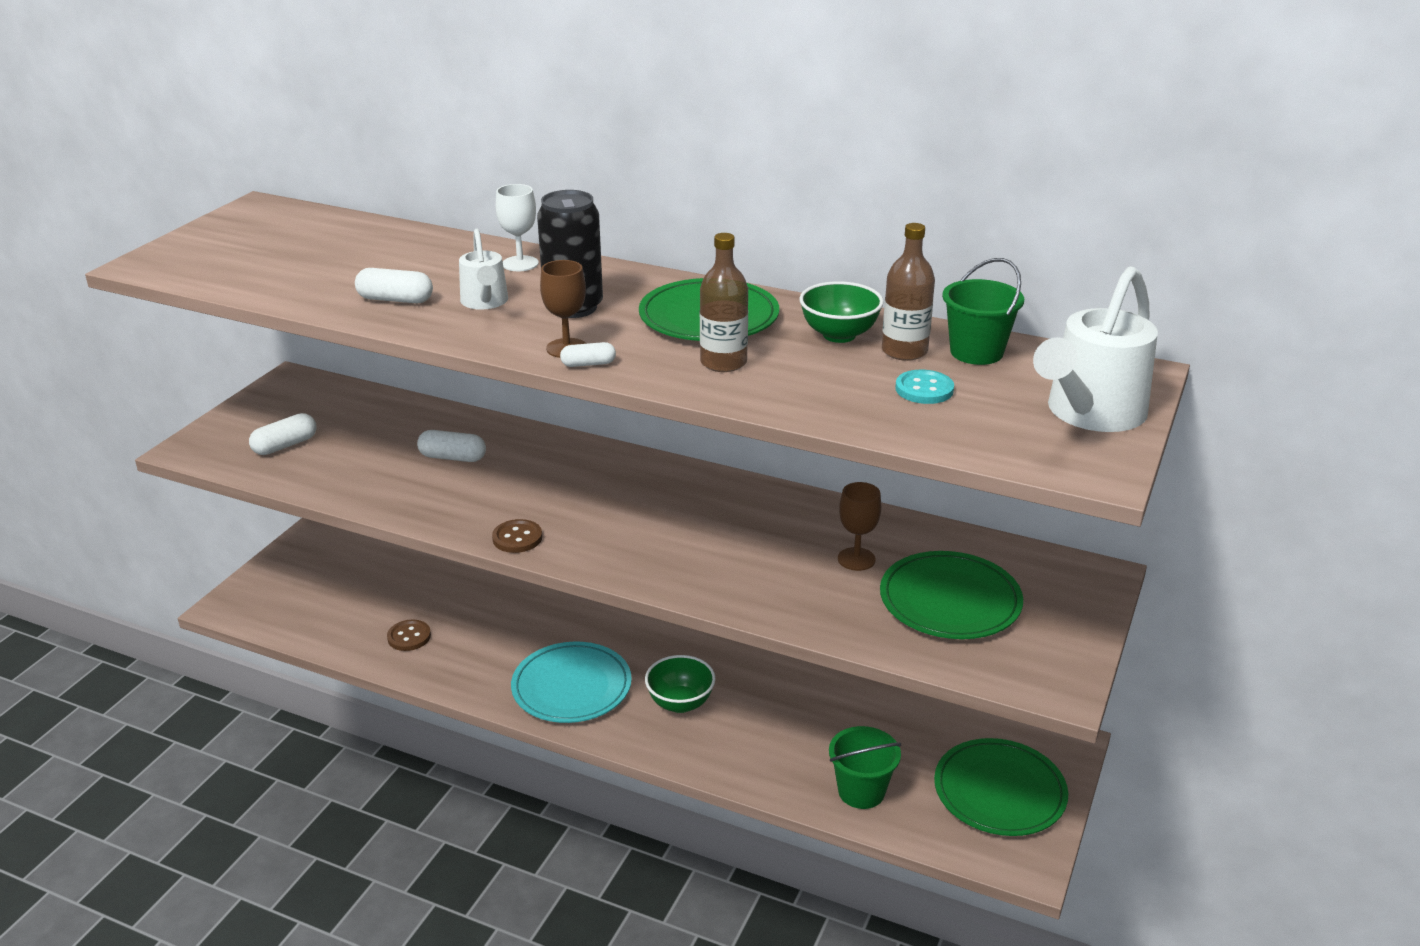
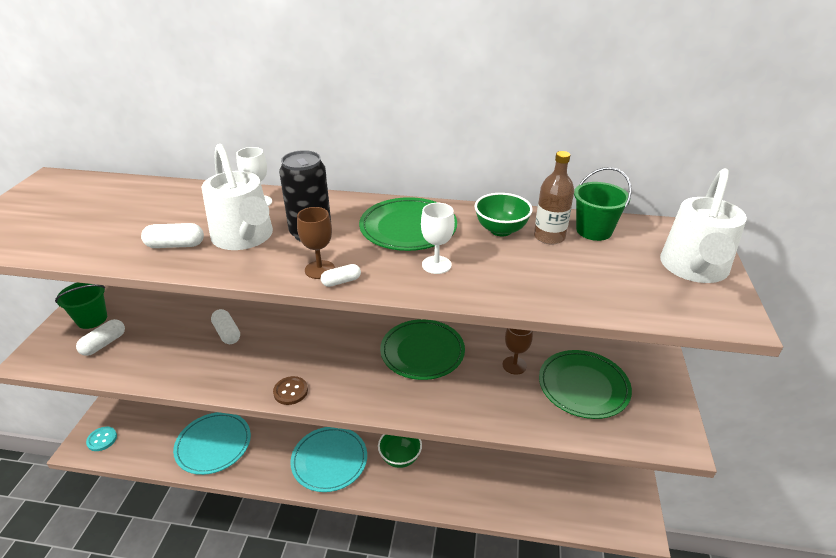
camera: 15 degrees left, 5 degrees up
(409, 637) = (213, 445): brown button -> turquoise plate
(453, 457) = (227, 333): white capsule -> white capsule turned 60 degrees clockwise
(485, 302) = (244, 238): white watering can -> white watering can, size x1.76
(723, 362) = (436, 265): brown bottle -> white goblet
(861, 791) = (528, 498): green bucket -> green bucket (92, 319)
(924, 389) = (580, 266): turquoise button -> turquoise button (102, 439)
(999, 791) = (604, 479): green plate -> green plate (422, 352)

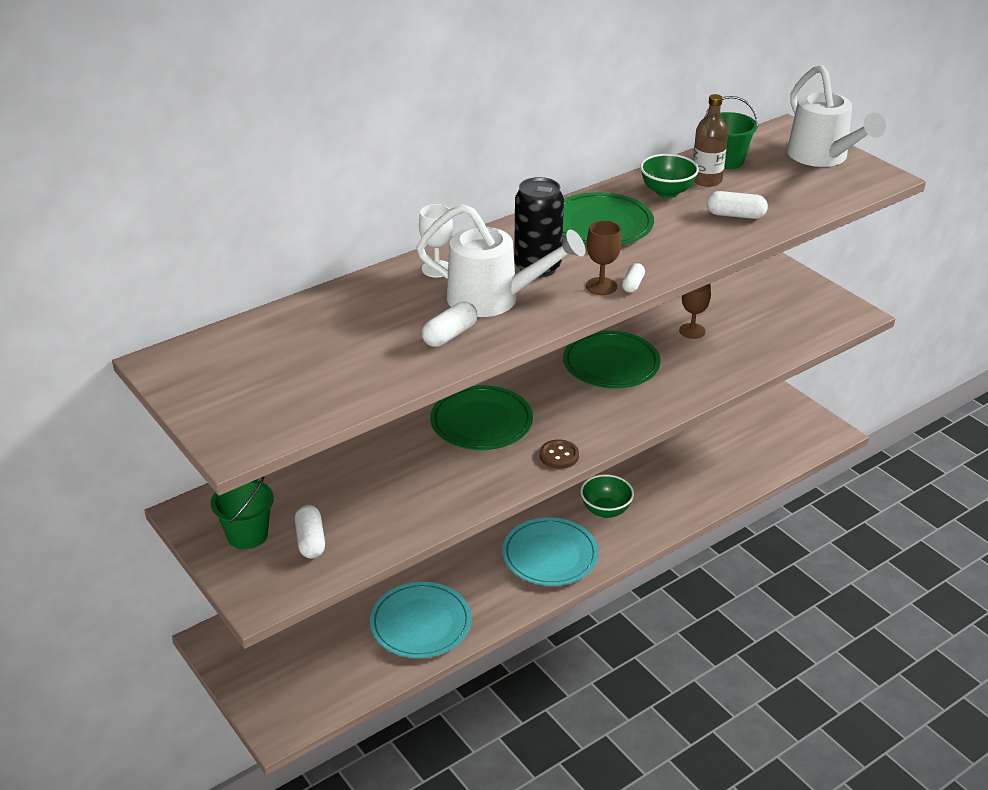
camera: 45 degrees left, 0 degrees up
(102, 439) = (291, 707): turquoise button -> none
(227, 333) = (417, 456): white capsule -> white capsule (735, 215)
(436, 265) = (671, 239): white goblet -> none
(583, 386) = (757, 316): green plate -> green plate (481, 422)

